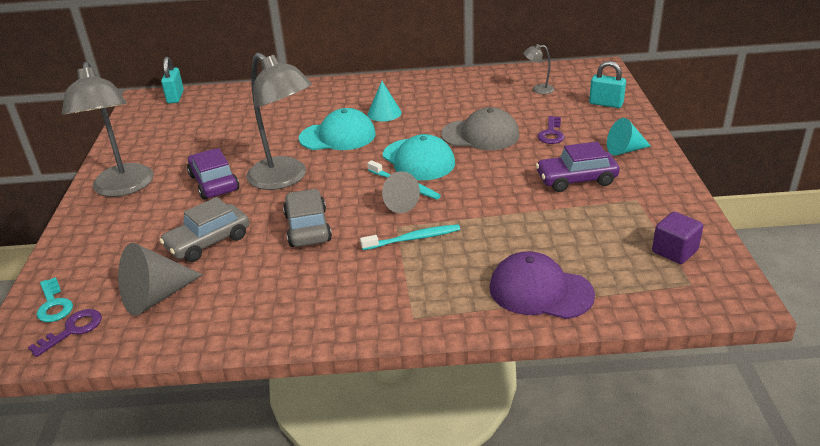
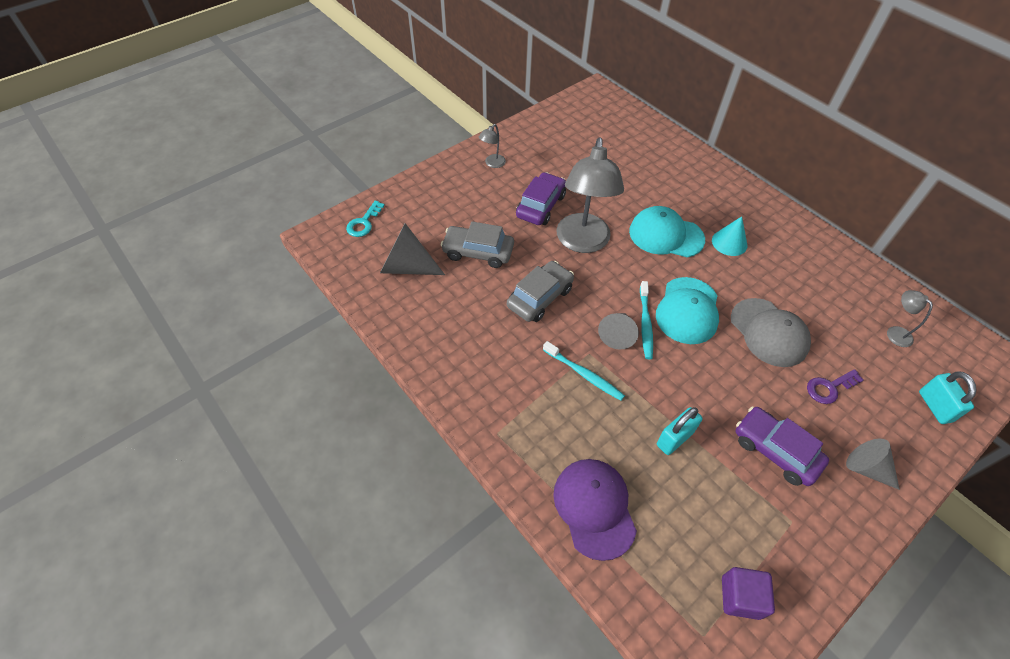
camera: 50 degrees right, 20 degrees up
(73, 330) = (350, 250): purple key -> none
(123, 188) = (492, 164): grey lamp -> grey lamp, size x0.42
(175, 97) = (616, 105): turquoise padlock -> turquoise padlock (674, 438)
(338, 136) = (666, 235): turquoise cap -> turquoise cap turned 150 degrees clockwise
(624, 150) = (866, 468): turquoise cone -> grey cone

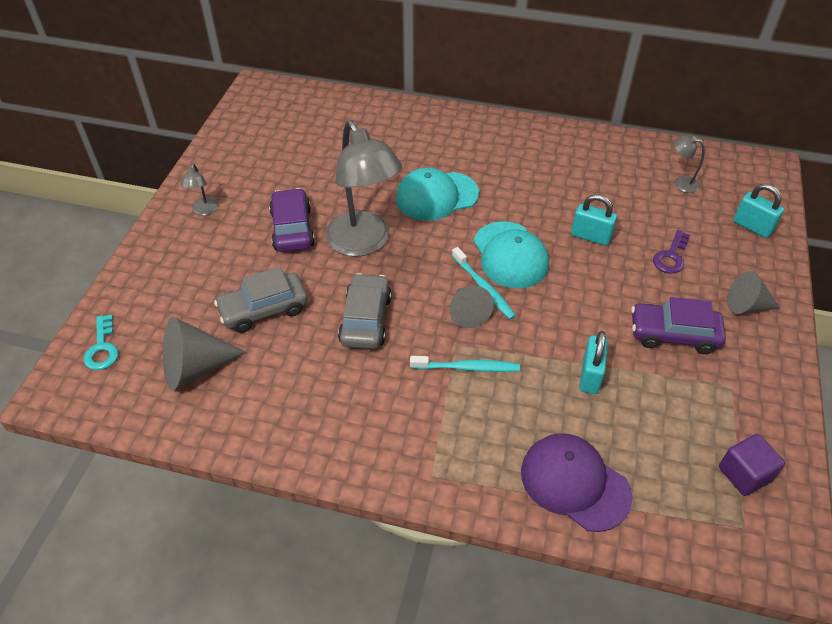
camera: 35 degrees left, 5 degrees down
(729, 242) = (497, 174): turquoise cone -> none
(769, 332) = (590, 236): grey cap -> turquoise padlock

